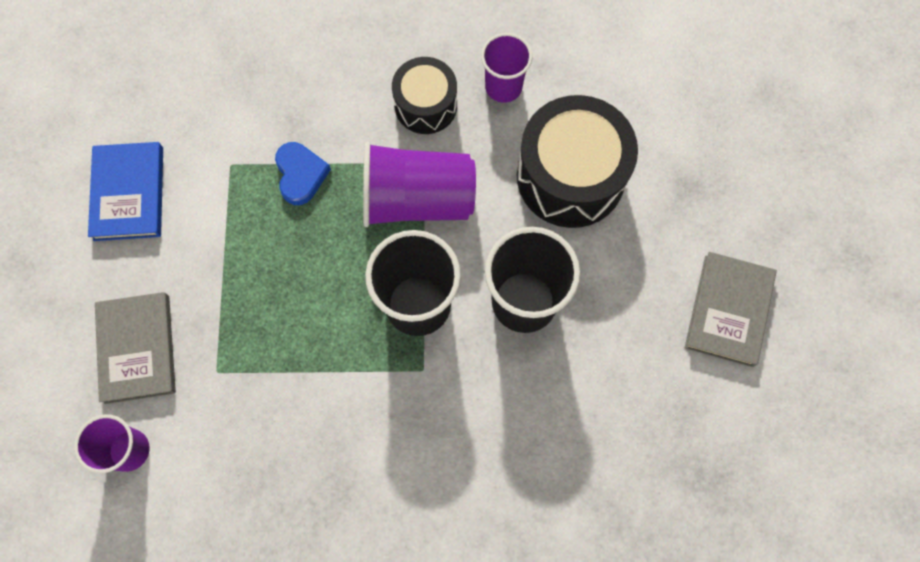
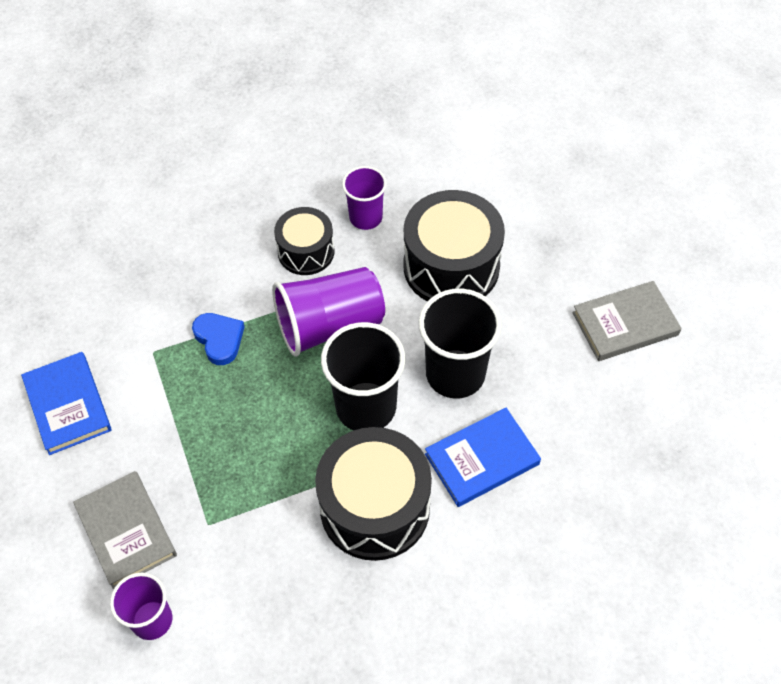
camera: 20 degrees left, 15 degrees down
(384, 417) = (375, 507): none -> black drum
(512, 406) = (482, 459): none -> blue book
(728, 310) = (625, 324): grey book -> grey book turned 75 degrees clockwise

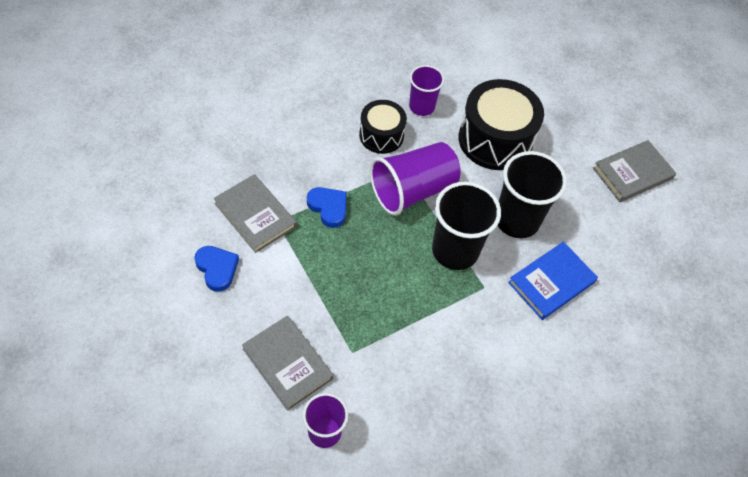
camera: 15 degrees left, 0 degrees up
(68, 405) = (217, 269): blue book -> blue heart
(128, 342) = (255, 215): none -> grey book
(375, 507) = (479, 326): black drum -> none

